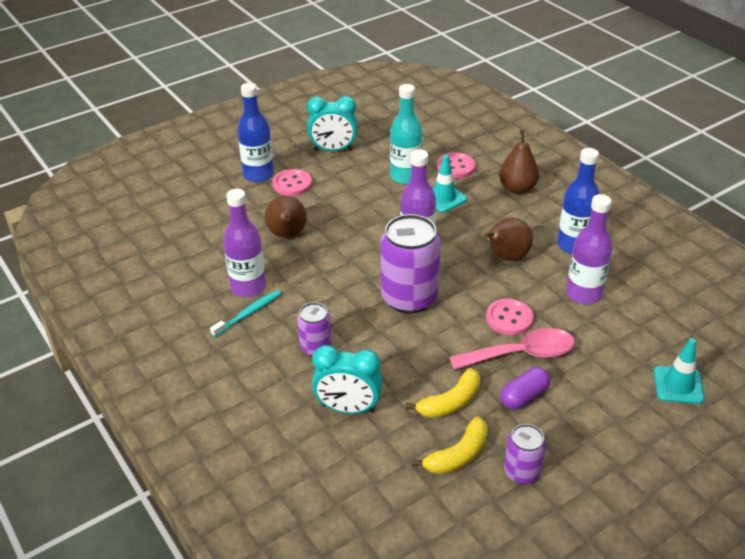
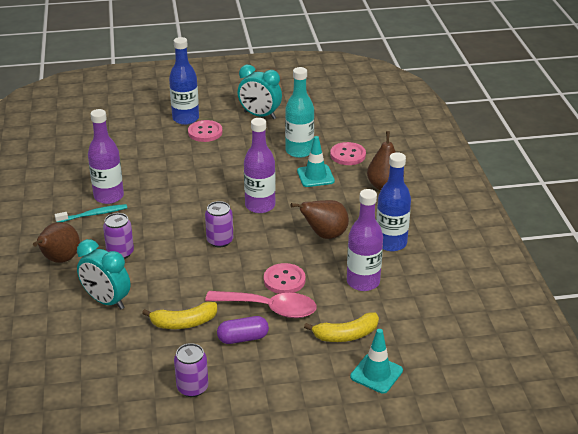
camera: 25 degrees right, 5 degrees down
(287, 235) = (168, 168): brown pear -> brown pear (59, 260)
(409, 298) = (220, 241): purple can -> purple can, size x0.53
(458, 455) = (156, 359): yellow banana -> yellow banana (346, 335)

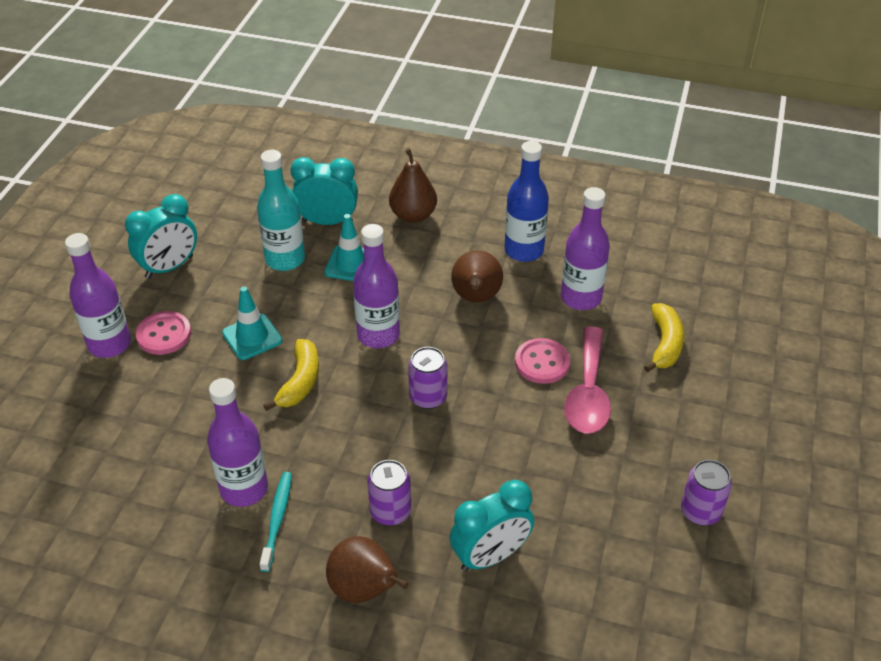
camera: 65 degrees left, 10 degrees up
(184, 323) = (576, 484): yellow banana -> yellow banana (300, 381)
(185, 118) = (109, 344): blue bottle -> purple bottle
(243, 338) = (631, 435): purple capsule -> none
(270, 308) = (588, 393): pink spoon -> pink spoon turned 150 degrees clockwise
(348, 155) = (327, 221): pink button -> turquoise clock
(376, 373) = (737, 343): turquoise traffic cone -> turquoise traffic cone (252, 337)

